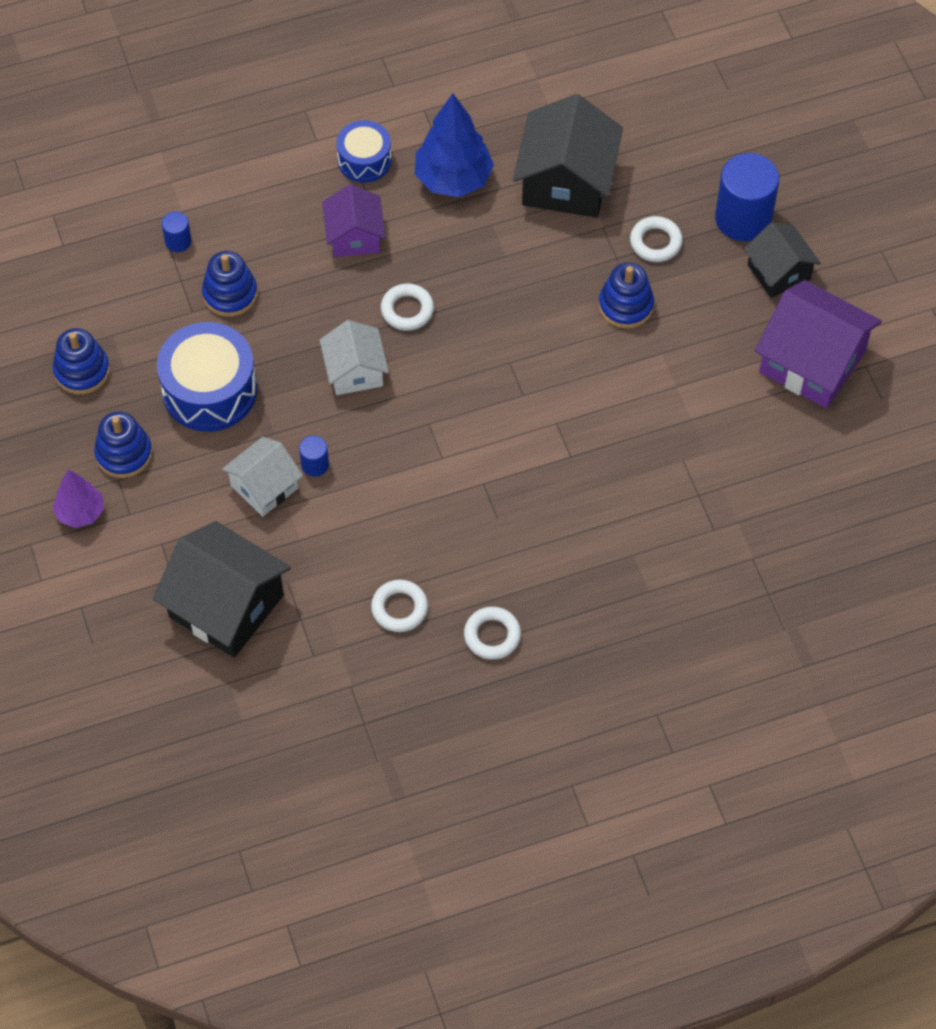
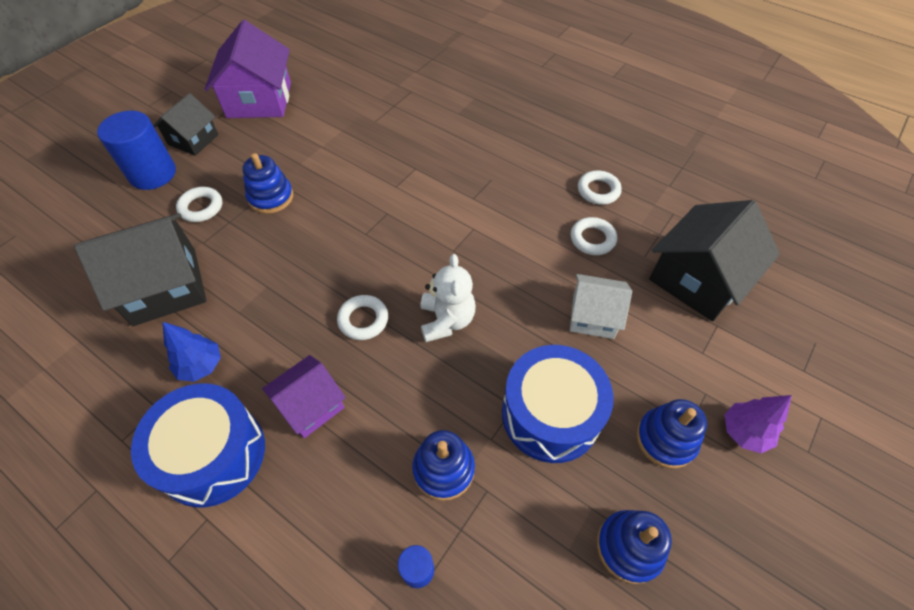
camera: 125 degrees left, 5 degrees down
(226, 606) = (698, 279): black house -> black house turned 45 degrees clockwise
(315, 464) = (546, 296): blue cylinder -> none
(355, 371) = (446, 320): white house -> white teddy bear
(364, 160) = (213, 454): blue drum -> blue drum, size x1.67
(453, 179) = (201, 366): blue tree -> blue tree, size x0.60
(492, 635) = (569, 143): white ring -> white ring (592, 239)

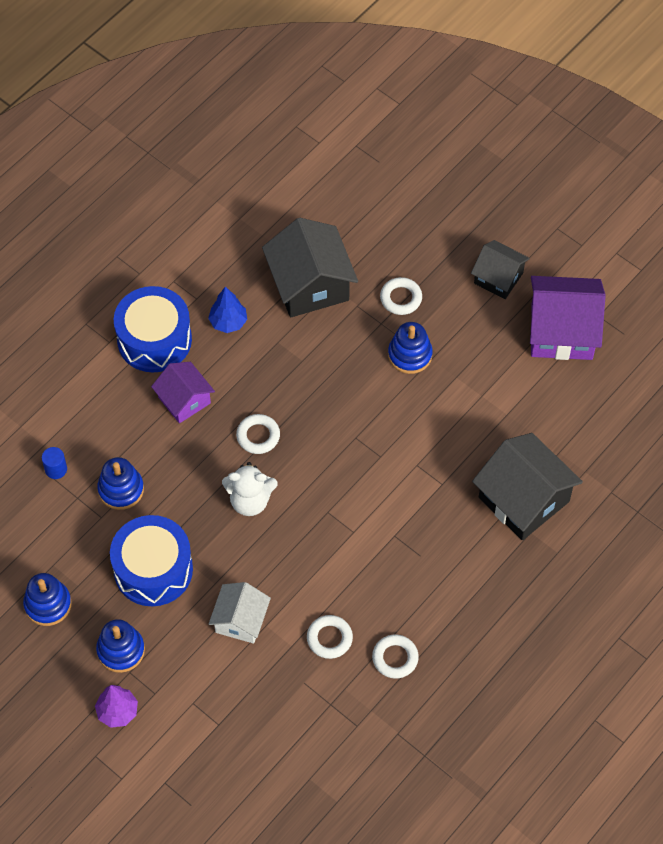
camera: 95 degrees right, 5 degrees up
(153, 174) = (449, 251): blue cylinder -> none
(698, 279) = (271, 723): black house -> black house (524, 499)

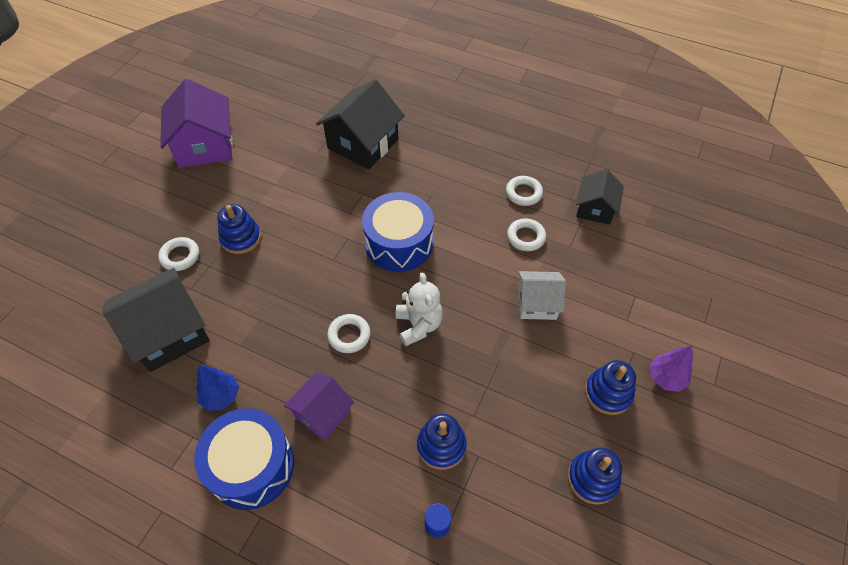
camera: 105 degrees left, 5 degrees down
(153, 569) = (517, 388): blue drum -> blue drum (399, 243)
(498, 278) = (154, 193): black house -> black house (595, 209)

